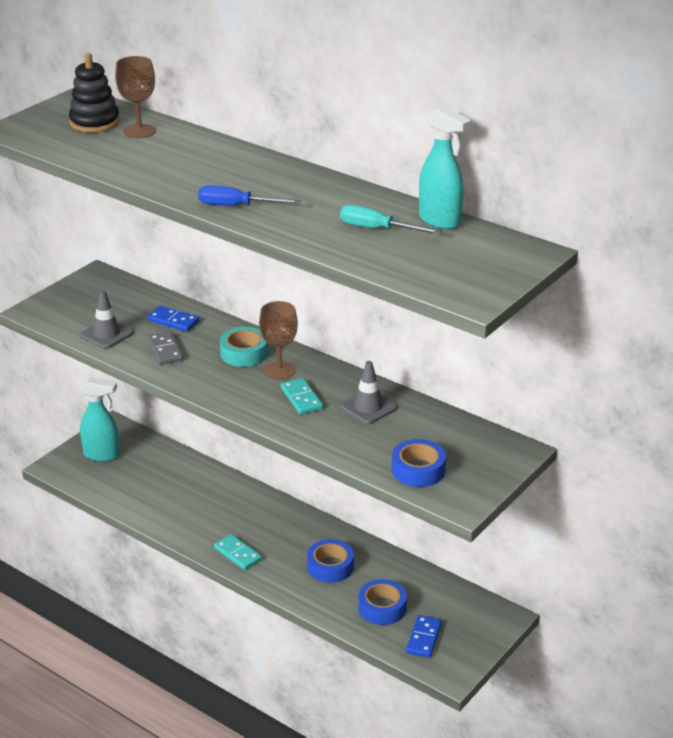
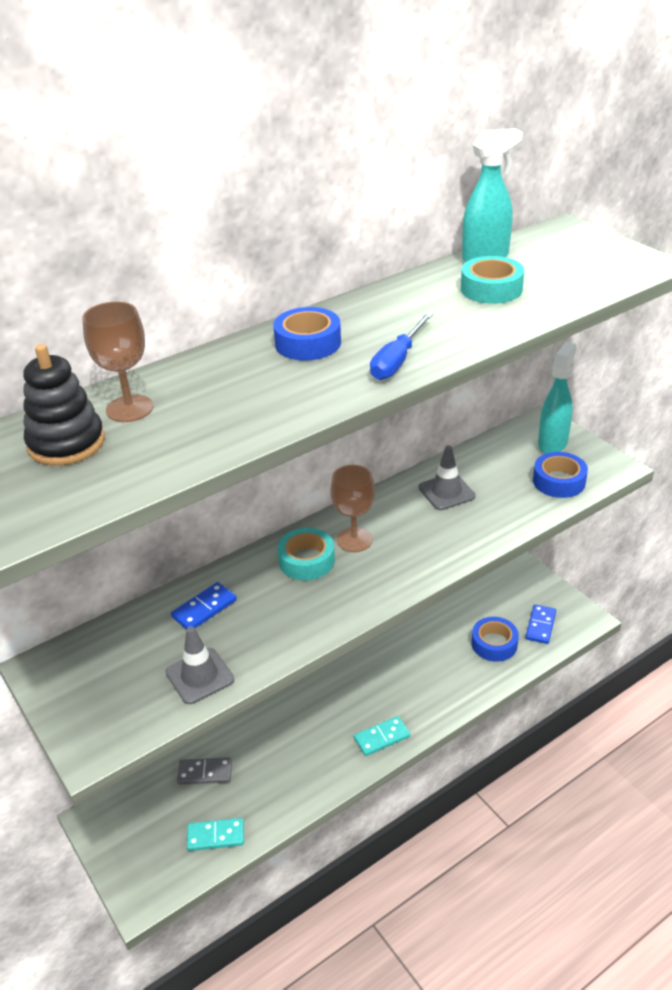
camera: 70 degrees left, 5 degrees up
(102, 455) = (145, 840): turquoise spray bottle -> turquoise spray bottle (553, 443)
(165, 350) = (267, 625): grey domino -> grey domino (205, 772)
(301, 398) = (414, 533): turquoise domino -> turquoise domino (216, 836)
(330, 566) = (426, 668): blue tape -> blue tape (308, 343)
(377, 229) = (491, 289): turquoise screwdriver -> turquoise tape
(424, 638) = (540, 626): blue domino -> blue domino turned 75 degrees clockwise

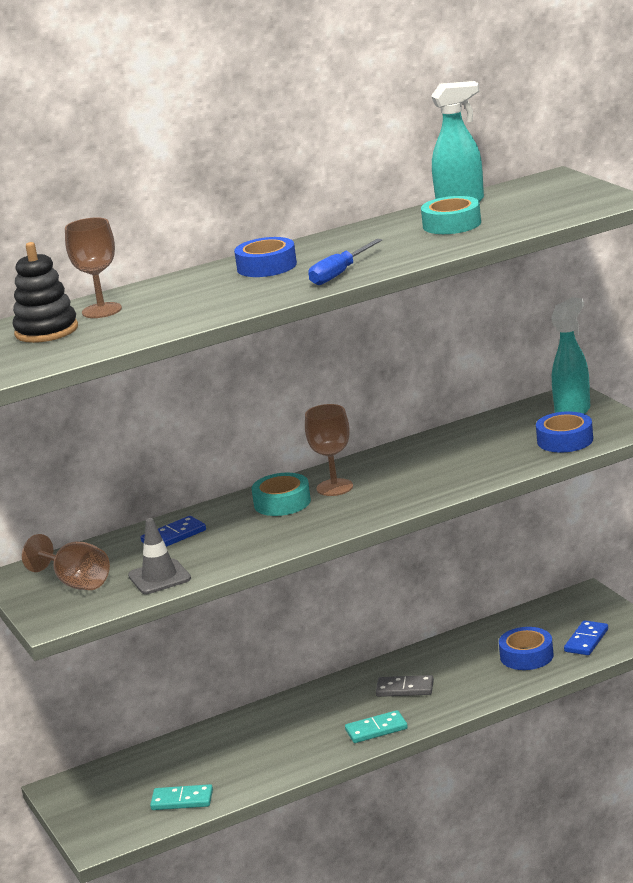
camera: 10 degrees right, 15 degrees down
(109, 682) = (76, 583): none -> brown goblet
(205, 772) = (179, 756): grey domino -> grey domino (405, 689)
(446, 492) = (442, 451): grey traffic cone -> none

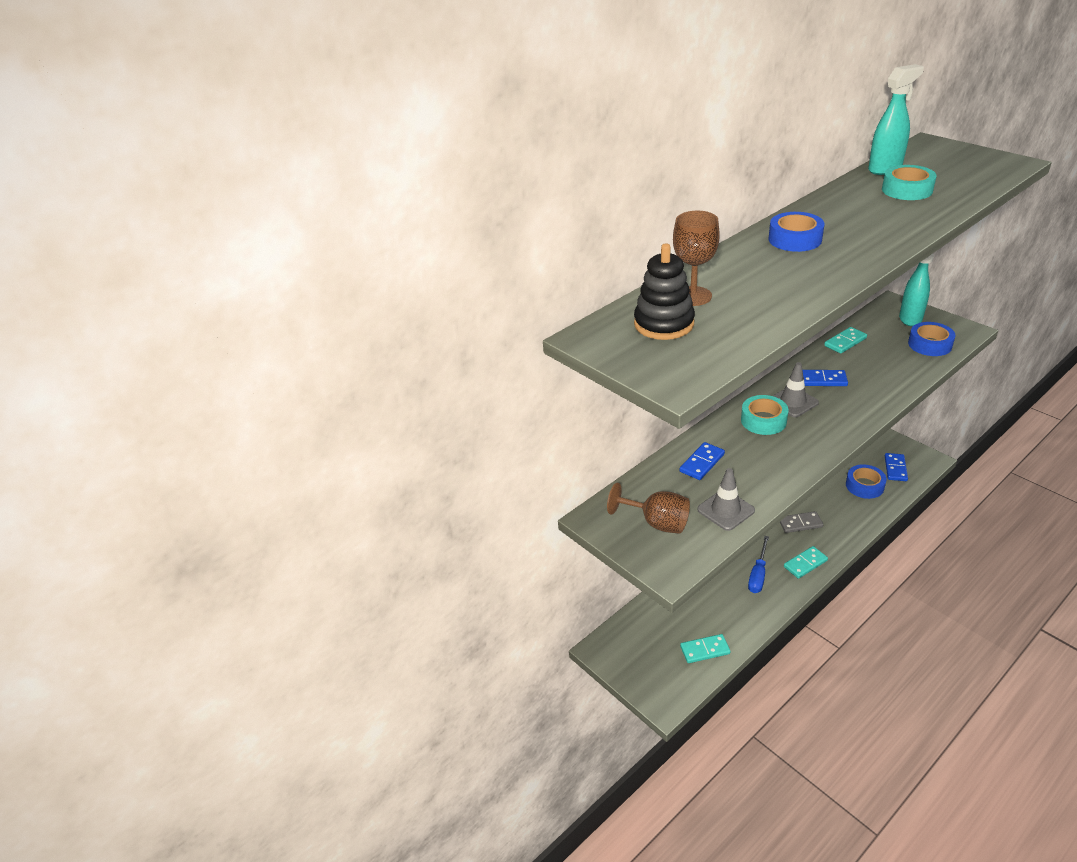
camera: 15 degrees left, 15 degrees up
(334, 487) = (793, 402): brown goblet -> grey traffic cone
(339, 274) = (874, 245): blue screwdriver -> blue screwdriver (758, 574)
(393, 469) = (823, 380): none -> blue domino
(462, 433) = (845, 342): none -> turquoise domino

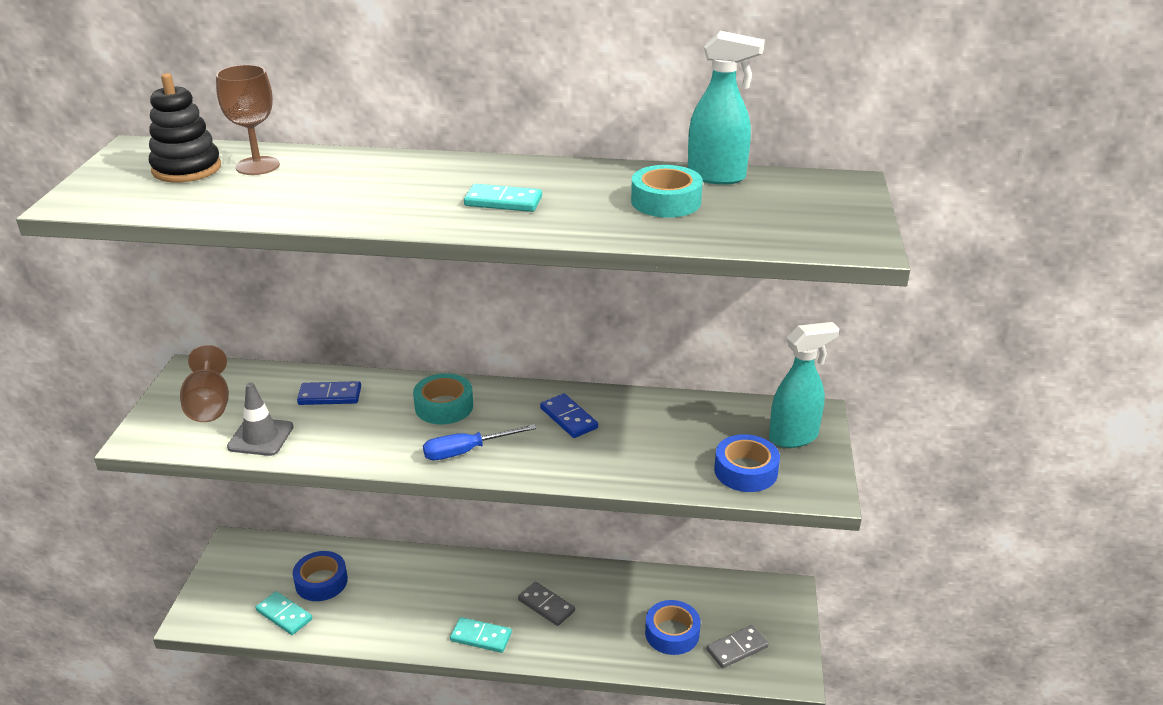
camera: 45 degrees right, 5 degrees down
(758, 574) = (430, 607): blue screwdriver -> blue screwdriver (466, 451)
(793, 402) = (500, 413): grey traffic cone -> none
(795, 239) = (445, 177): blue tape -> blue tape (321, 582)
(845, 342) = (672, 407): turquoise domino -> turquoise domino (503, 202)
(895, 468) = (737, 648): blue domino -> grey domino

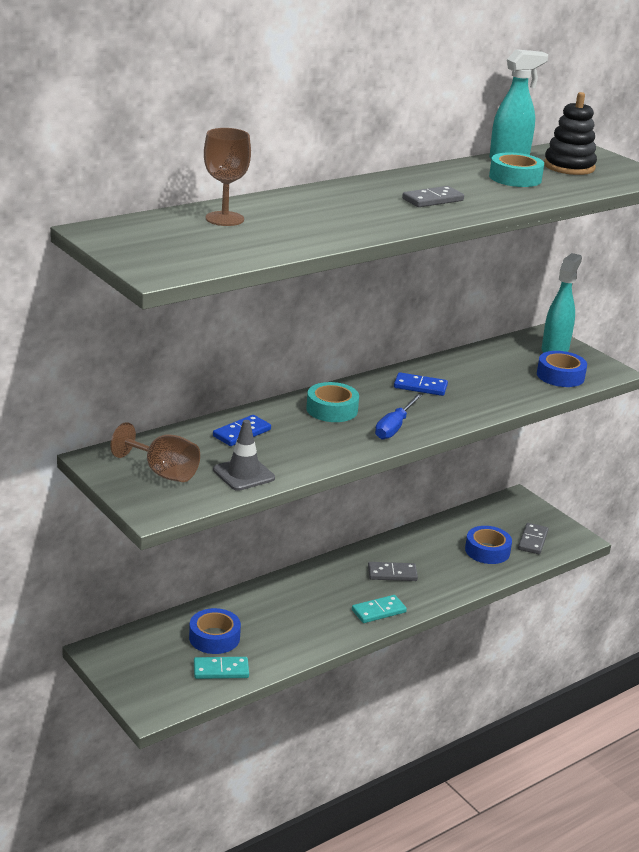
camera: 45 degrees left, 5 degrees down
(186, 169) = (179, 233): black stacking toy -> black stacking toy (569, 167)
(503, 202) = (433, 200): turquoise domino -> grey domino

